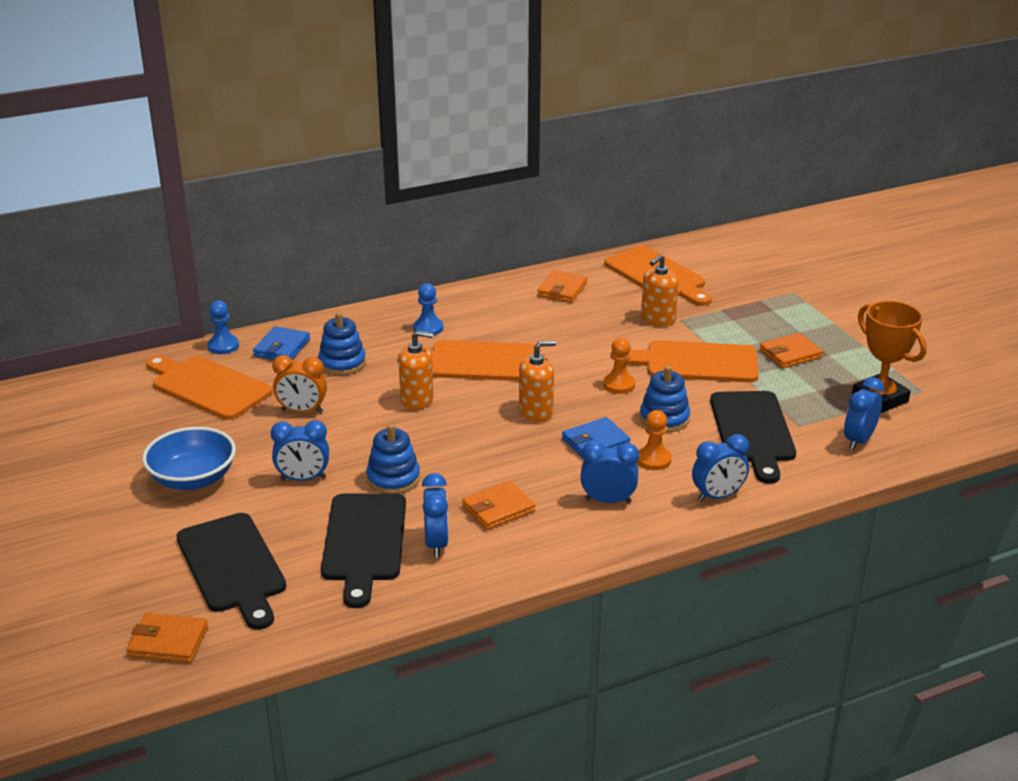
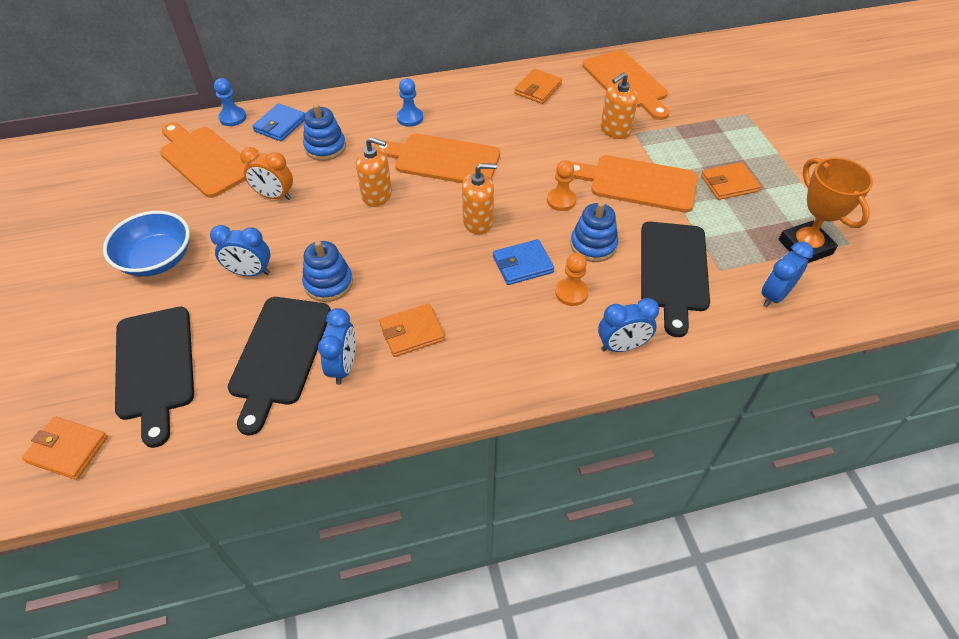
camera: 10 degrees right, 20 degrees up
(608, 500) = (516, 337): blue clock -> none

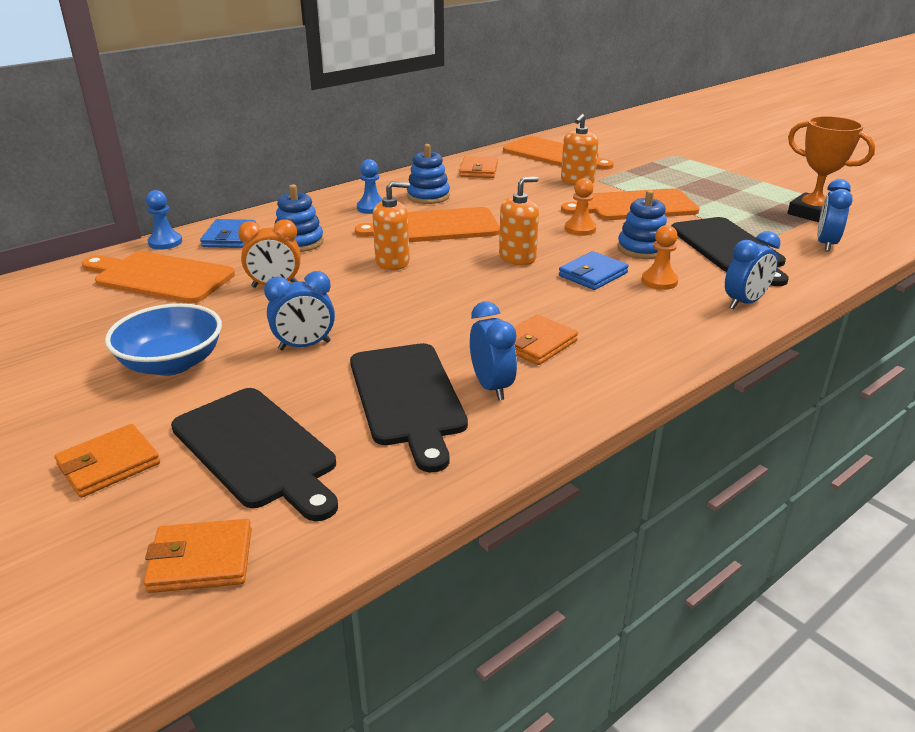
camera: 25 degrees left, 20 degrees down
(328, 283) = (406, 332): blue stacking toy -> blue stacking toy (428, 196)
(729, 184) = (709, 192): orange wallet -> orange wallet (109, 464)

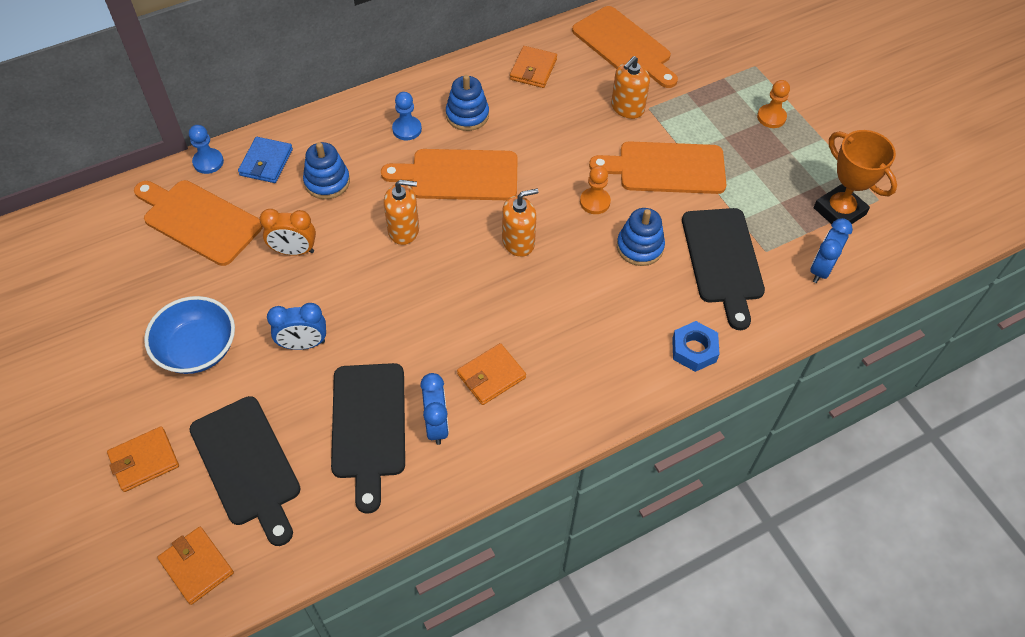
camera: 10 degrees right, 25 degrees up
(201, 560) = (197, 566): orange wallet -> orange wallet turned 45 degrees clockwise
(592, 274) = (577, 282): blue wallet -> none
(659, 281) = (632, 303): orange pawn -> orange pawn (771, 117)
(744, 302) = (694, 350): blue clock -> blue nut

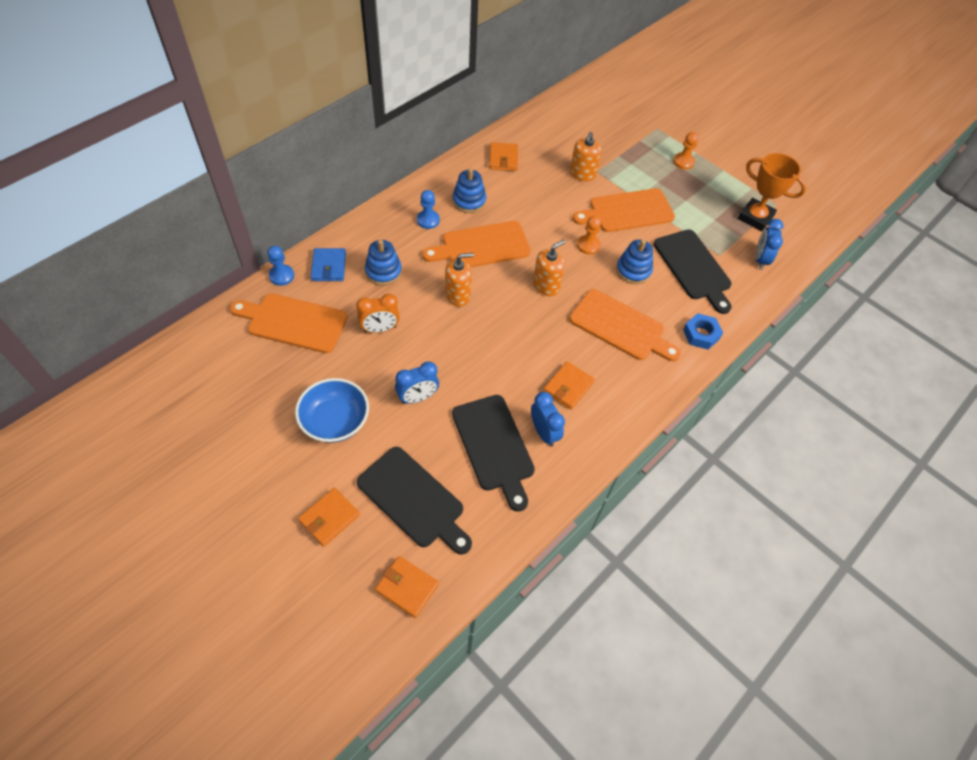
camera: 20 degrees left, 0 degrees up
(624, 46) = (561, 131): orange cutting board -> orange cutting board (620, 327)

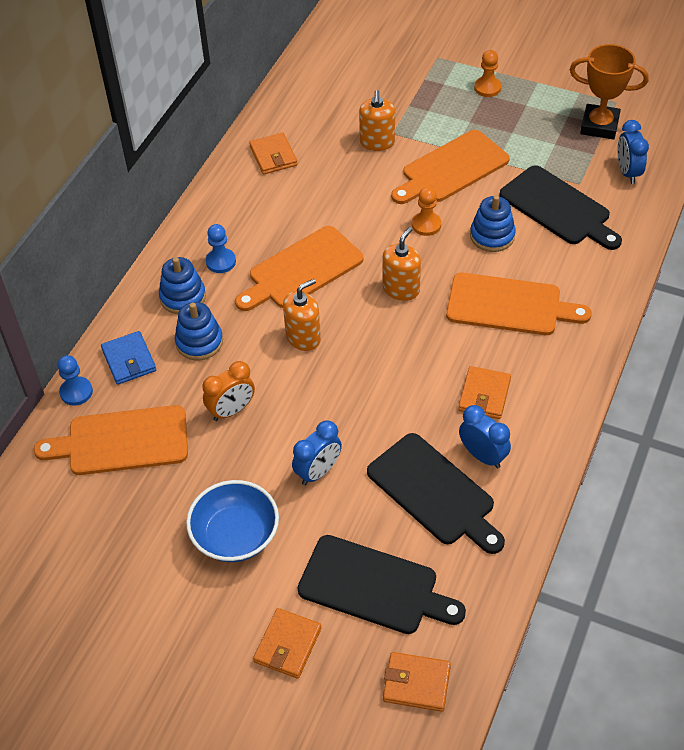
camera: 15 degrees left, 5 degrees down
(469, 201) = (258, 221): blue stacking toy -> blue stacking toy (183, 297)
(701, 334) = (602, 281): blue nut -> none

